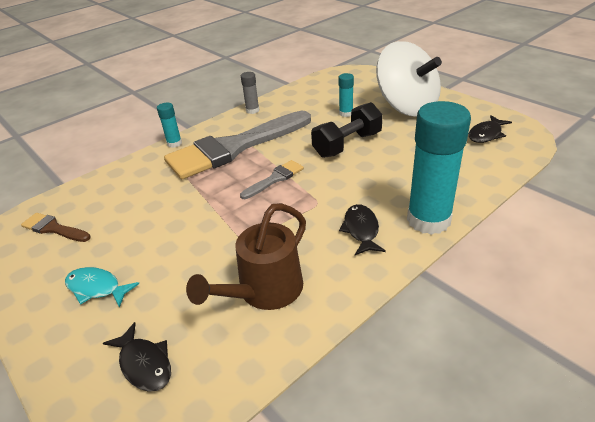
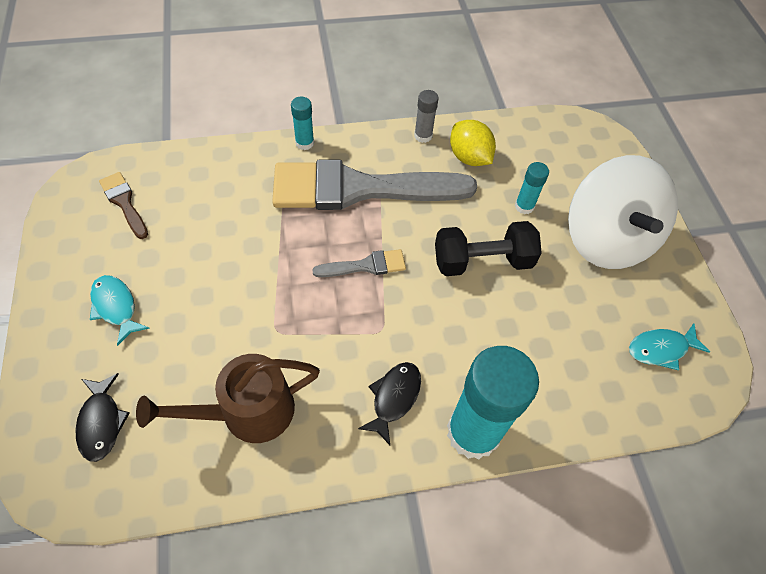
camera: 25 degrees right, 20 degrees up
(291, 108) = (469, 157): none -> yellow lemon
(486, 134) = (661, 349): black fish -> turquoise fish

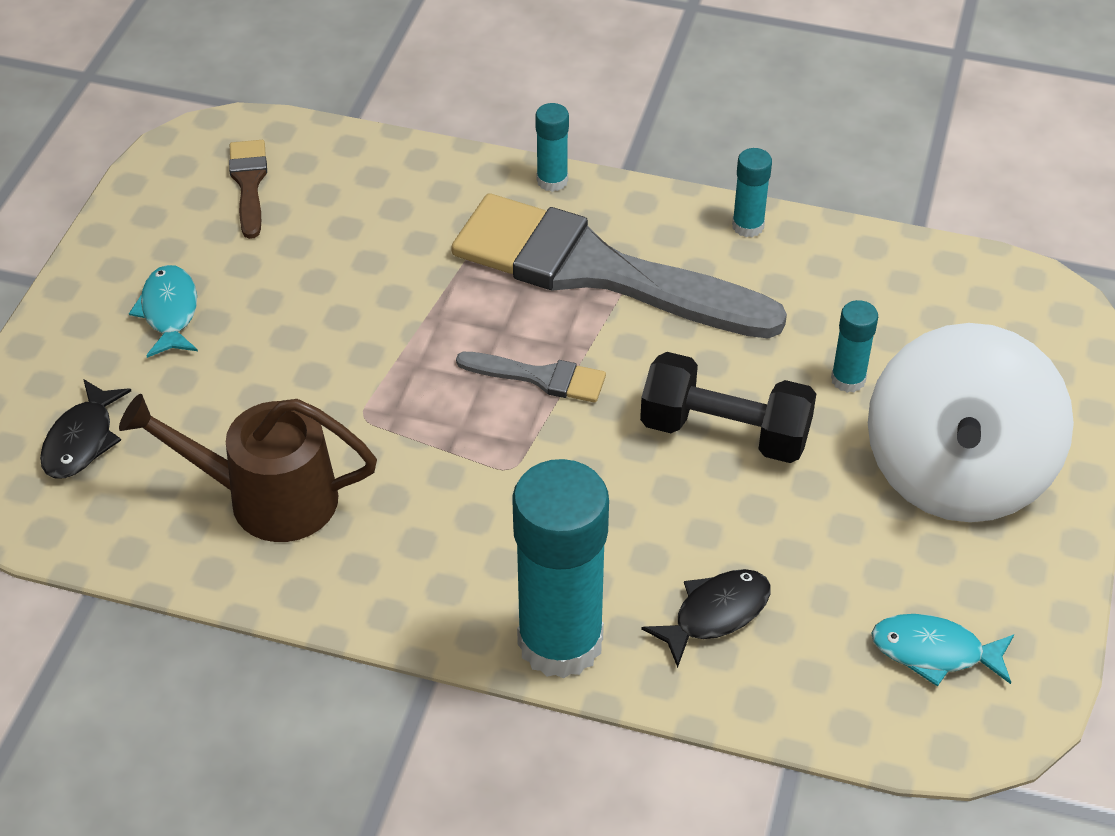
camera: 30 degrees right, 10 degrees down
(394, 398) = (474, 557): black fish -> black fish (715, 614)
(423, 136) = (748, 226): grey glue stick -> turquoise glue stick
(469, 157) = (804, 280): yellow lemon -> none

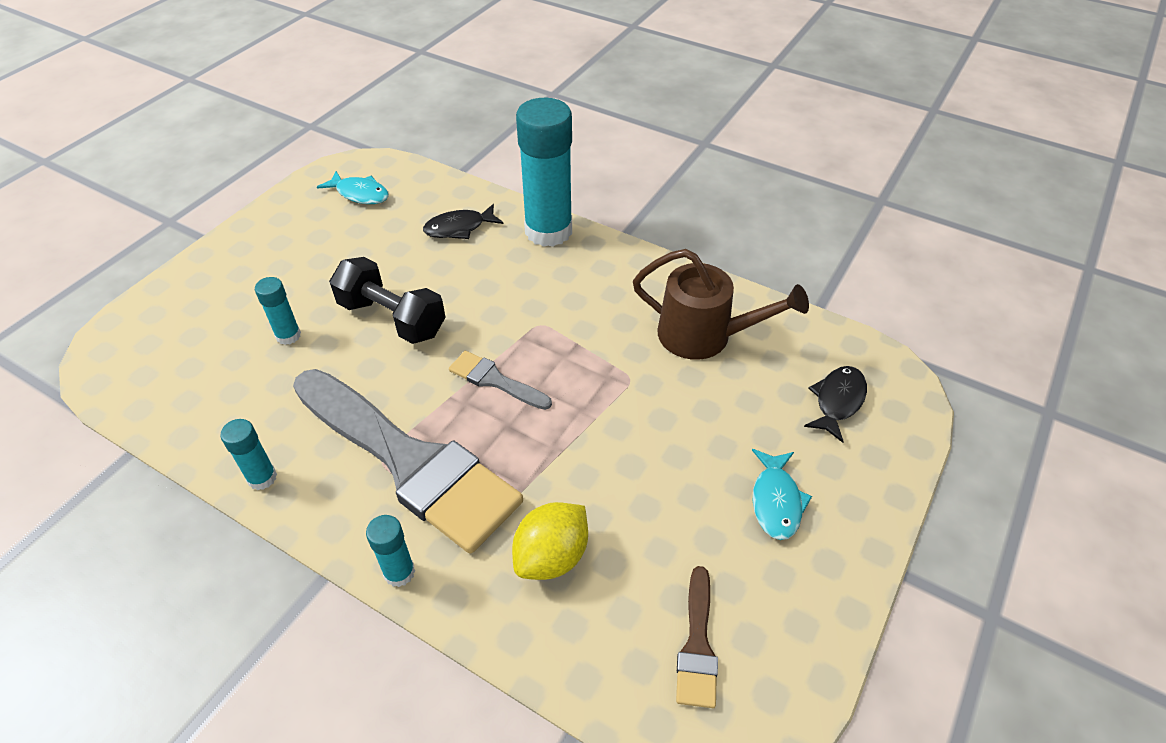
camera: 165 degrees left, 0 degrees up
(405, 220) = (552, 556): none -> yellow lemon
(956, 472) = (272, 269): white spinning top -> none

